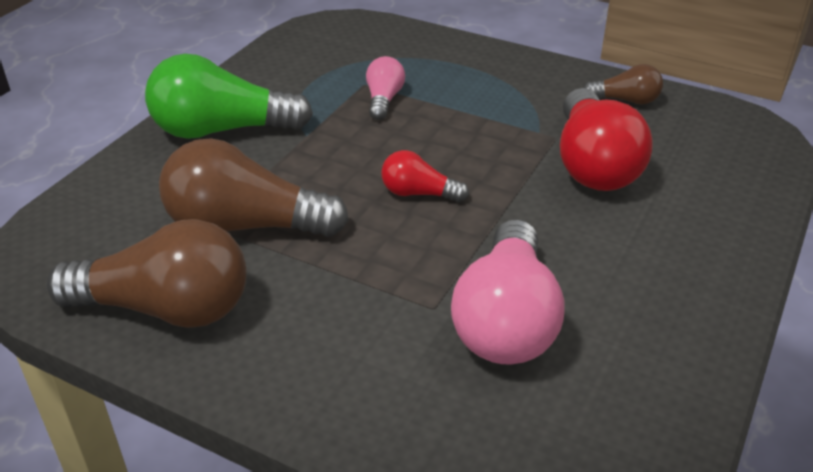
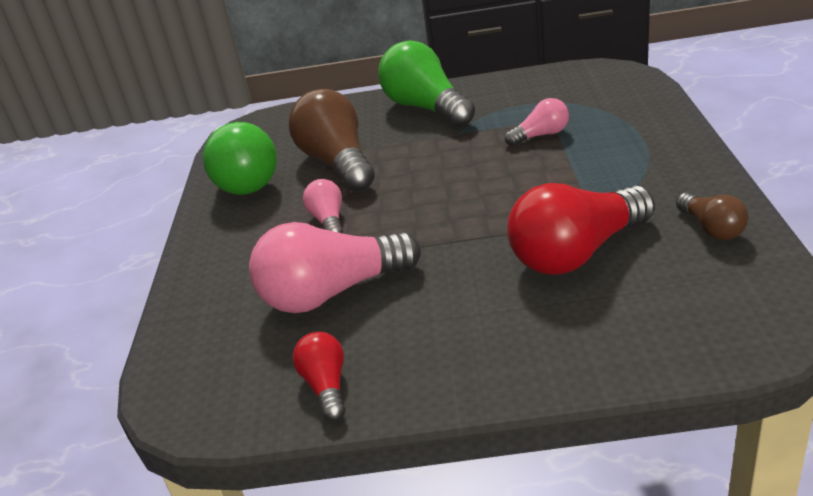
camera: 65 degrees right, 5 degrees down
(166, 309) = (243, 179): brown light bulb -> green light bulb
(363, 275) = (328, 221): none -> pink light bulb
(418, 193) = (440, 199): red light bulb -> red light bulb (326, 386)

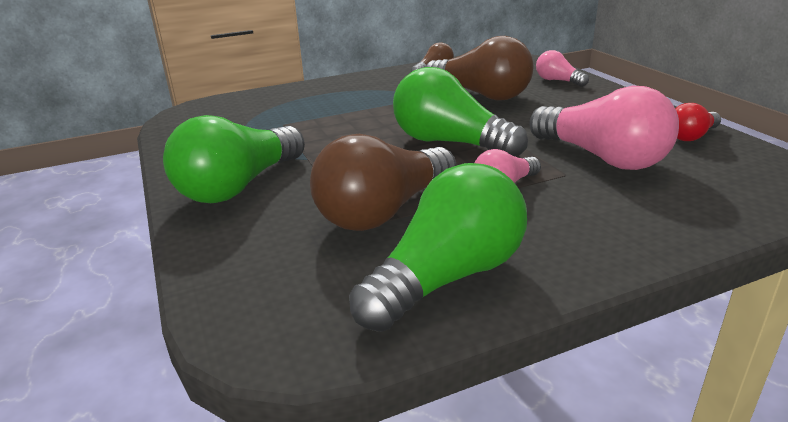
camera: 115 degrees left, 5 degrees down
(437, 207) = (450, 143): none -> green light bulb
(541, 135) = (314, 124): pink light bulb -> pink light bulb (557, 81)
(577, 253) = (481, 95): red light bulb -> brown light bulb

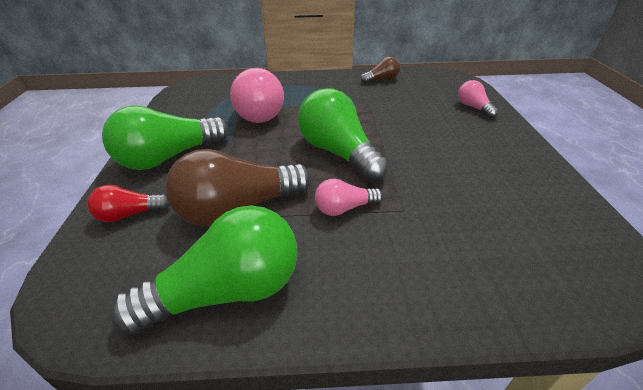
camera: 20 degrees right, 10 degrees up
(481, 95) = (400, 110): brown light bulb -> none
(602, 157) = (449, 200): pink light bulb -> pink light bulb (256, 112)
(691, 136) = (552, 196): red light bulb -> red light bulb (129, 214)

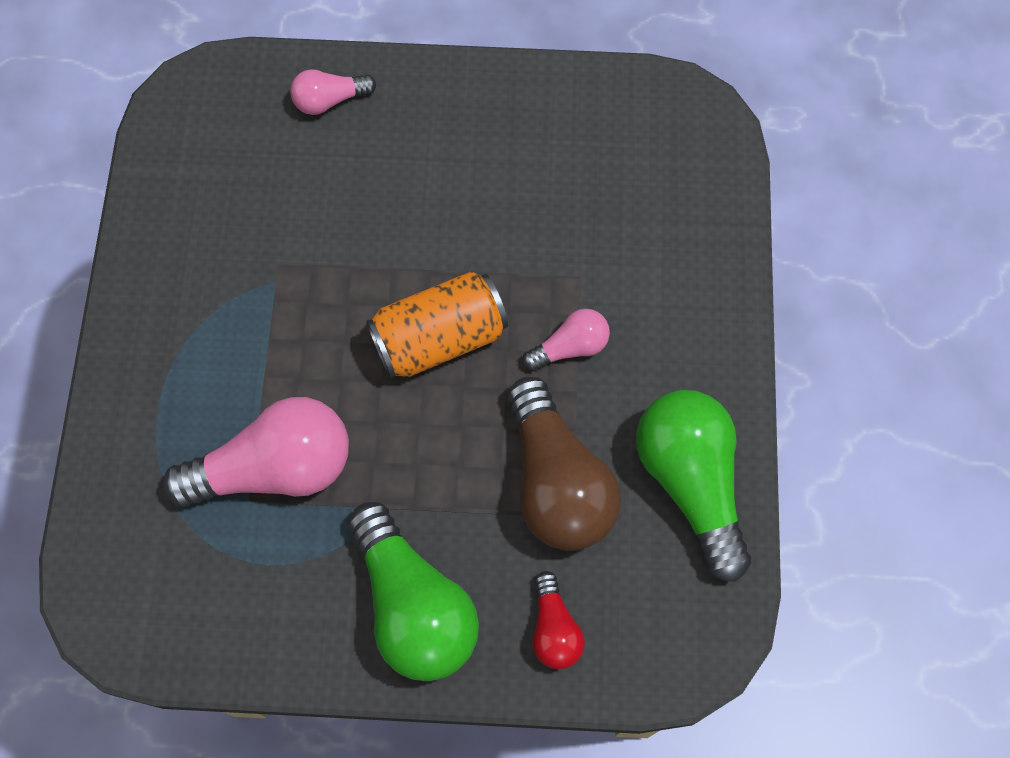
camera: 85 degrees left, 30 degrees up
(338, 153) = (439, 338): green light bulb -> orange can
(344, 208) = (570, 347): pink light bulb -> pink light bulb turned 105 degrees counterclockwise
(381, 79) = (175, 218): brown light bulb -> none

